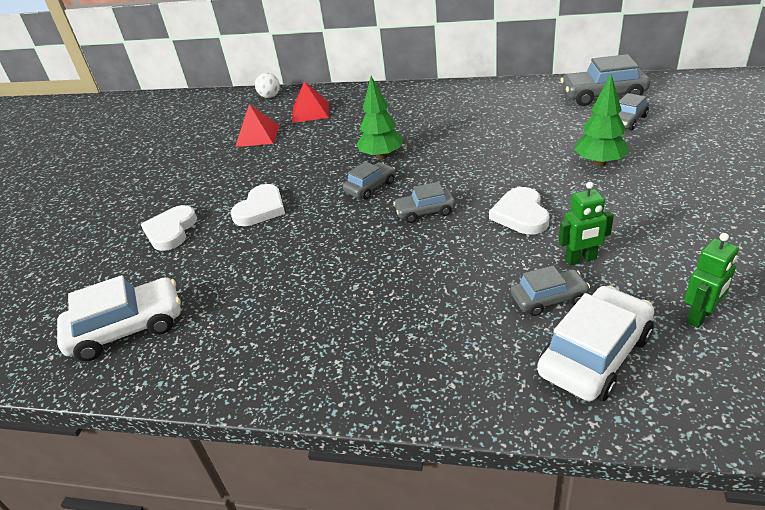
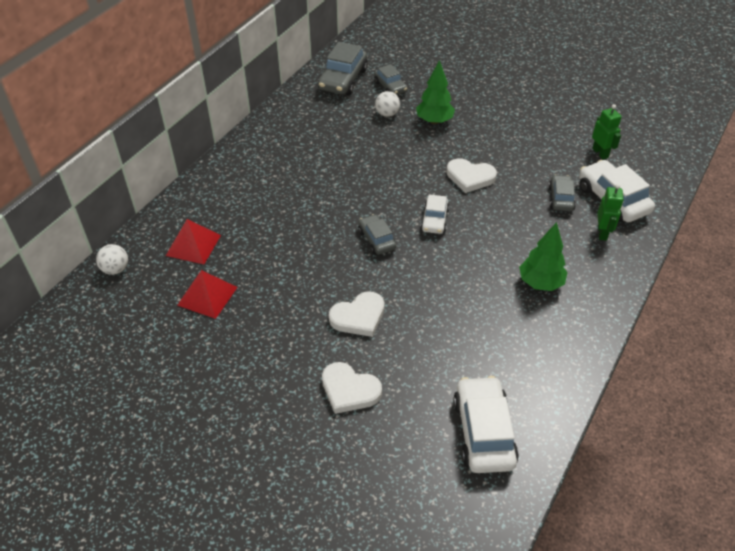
camera: 75 degrees left, 10 degrees up
(261, 209) = (358, 317): white heart -> white heart turned 105 degrees clockwise
(381, 156) = (332, 220): green tree -> green tree (540, 283)
(425, 211) = (434, 220): grey car -> white car
(576, 133) = (387, 114): none -> white ball
(581, 259) = (532, 172): green robot -> green robot (602, 233)

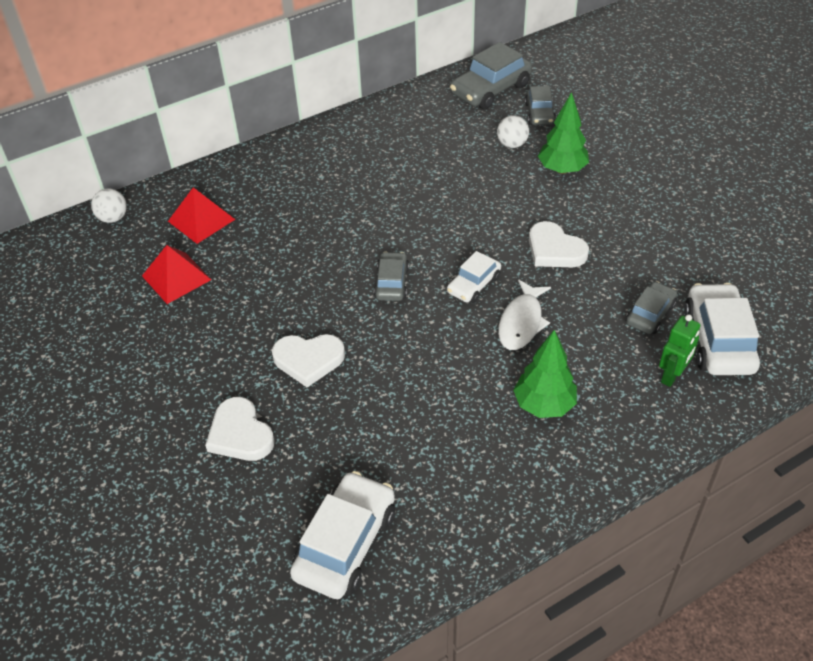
camera: 30 degrees right, 0 degrees up
(485, 234) = (521, 322): none -> white fish
(600, 153) = (748, 276): green robot -> none

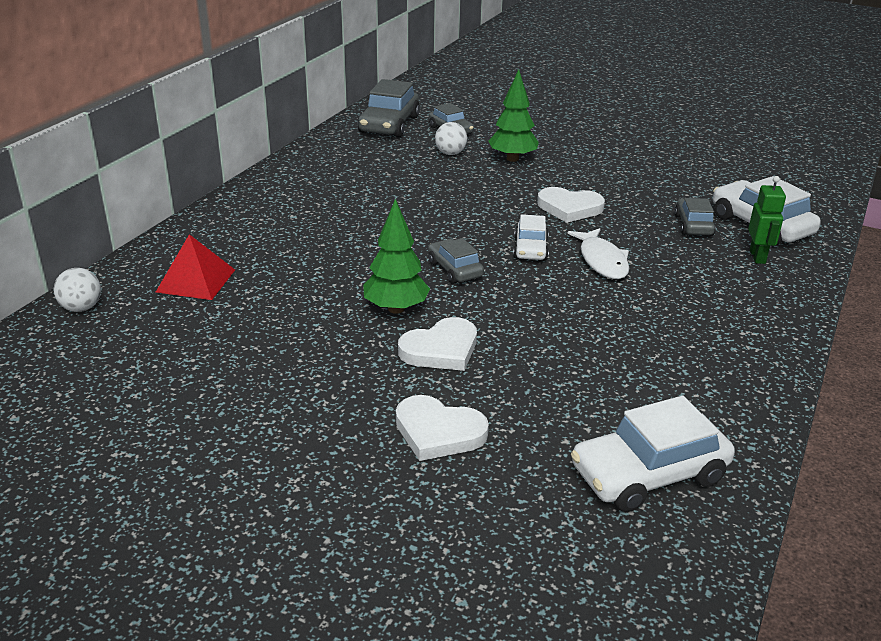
camera: 35 degrees left, 15 degrees down
(176, 277) = (217, 333): red pyramid -> none
(345, 543) = (649, 474): white car -> white car turned 105 degrees counterclockwise
(544, 405) = (689, 307): green tree -> green tree (396, 309)

